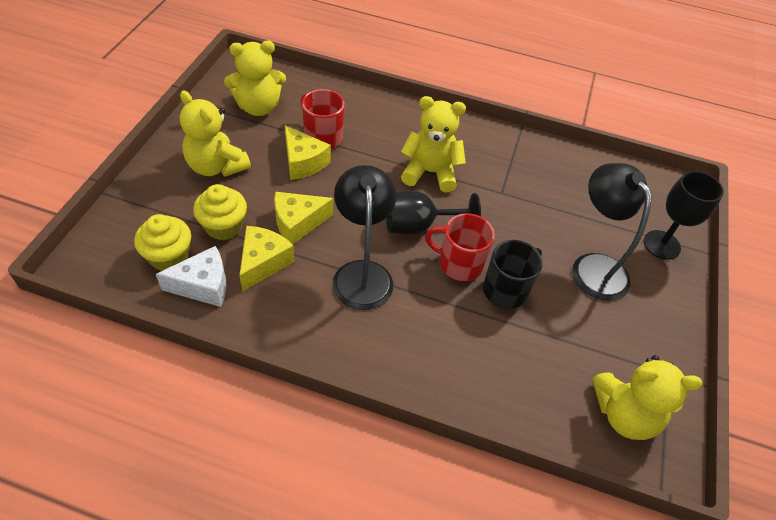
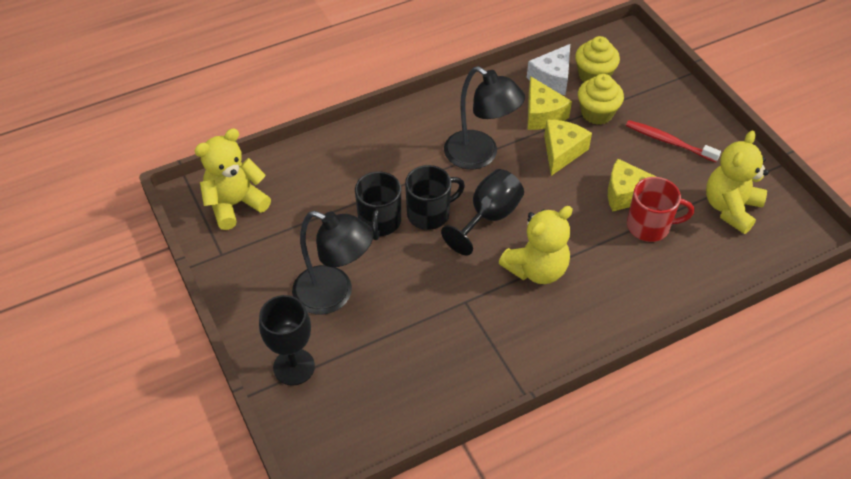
camera: 140 degrees right, 0 degrees up
(216, 166) = (668, 141): yellow teddy bear -> red toothbrush
(459, 264) = (429, 214): red mug -> black mug

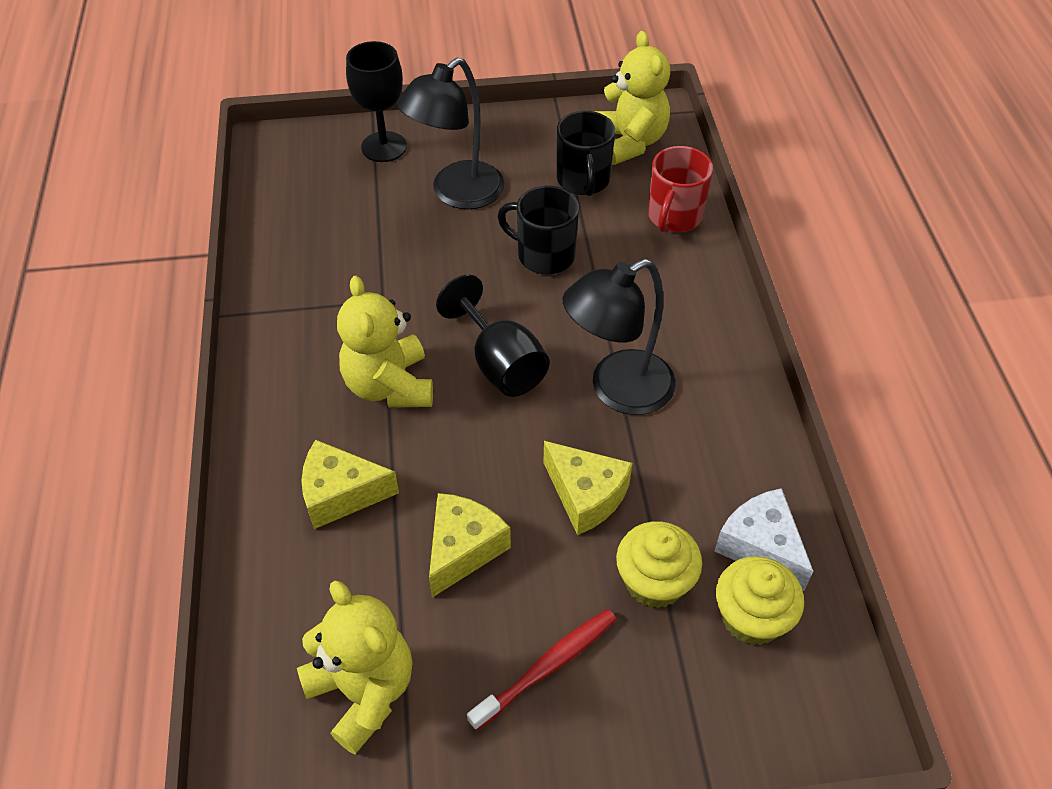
camera: 110 degrees right, 0 degrees up
(429, 214) = (535, 305): black mug -> black mug (583, 180)
(542, 114) = (677, 500): yellow cheese -> yellow cheese (340, 494)
(649, 226) = (389, 551): red mug -> red mug (674, 216)

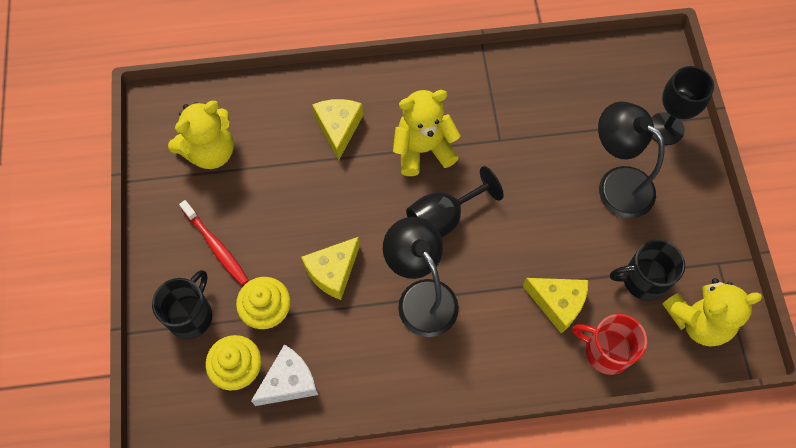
camera: 90 degrees right, 15 degrees up
(463, 549) = (296, 199): yellow cheese -> yellow cheese (558, 303)
(544, 255) = (553, 248): black mug -> black mug (191, 315)

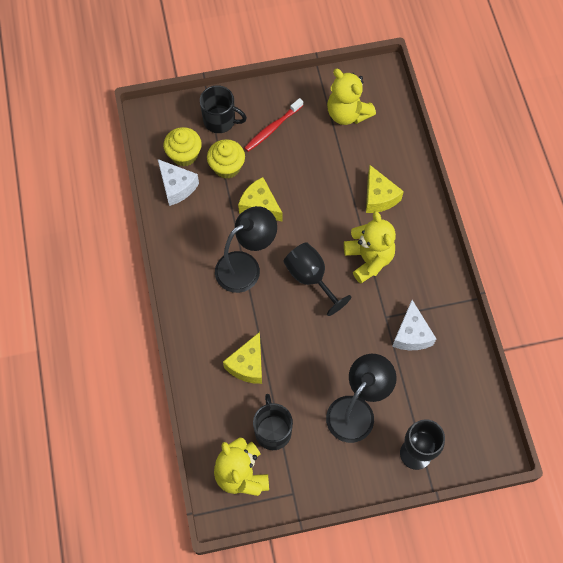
camera: 85 degrees right, 0 degrees up
(338, 128) = (379, 197): yellow cheese -> yellow cheese turned 75 degrees clockwise
(523, 115) = (411, 334): none -> white cheese
(606, 351) = (212, 401): red mug -> none

